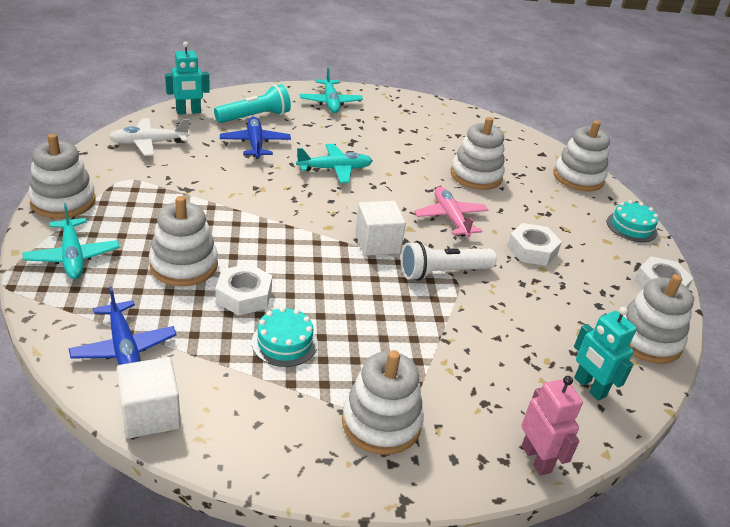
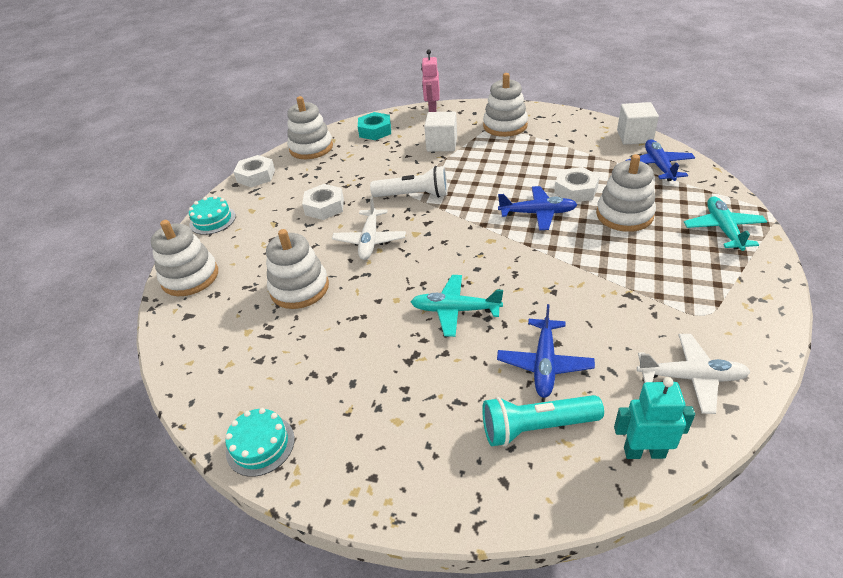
camera: 150 degrees left, 5 degrees up
(63, 201) = (761, 288): white stacking toy -> none
(284, 342) = (551, 162): turquoise cake -> turquoise cake (260, 445)
(285, 260) = (538, 213): none -> blue plane
(330, 102) = (401, 460): turquoise plane -> none
(377, 243) = (453, 222): white cube -> white cube (442, 144)
(450, 218) = (370, 240): pink plane -> white plane
(589, 387) = (375, 131): turquoise robot -> turquoise nut

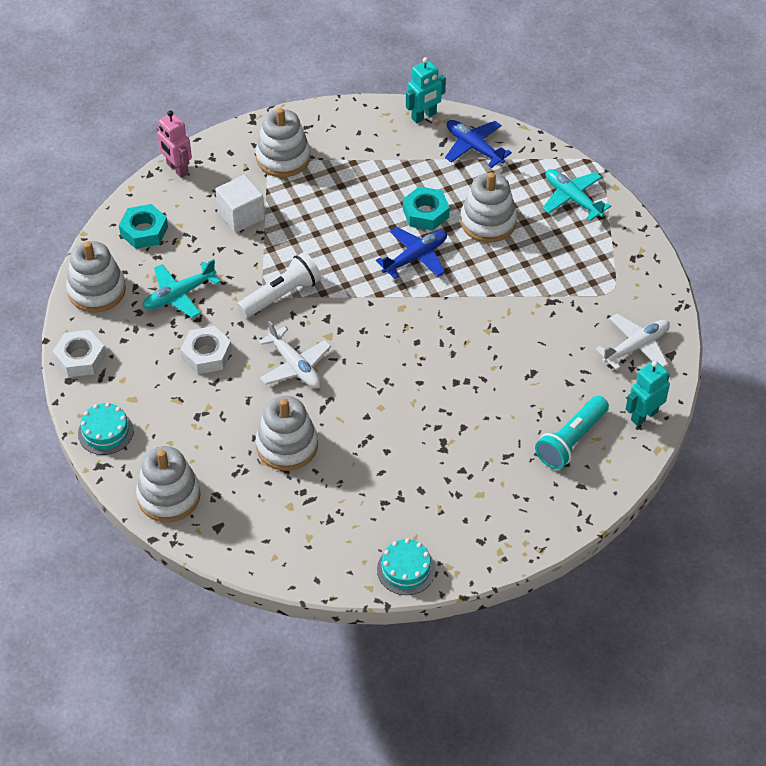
camera: 45 degrees left, 10 degrees up
(455, 310) = (436, 389): turquoise plane -> turquoise plane (179, 295)
(544, 364) = (538, 393): blue plane -> none
(576, 190) = (425, 213): white nut -> turquoise nut
(634, 136) = (424, 116): white cube -> turquoise robot

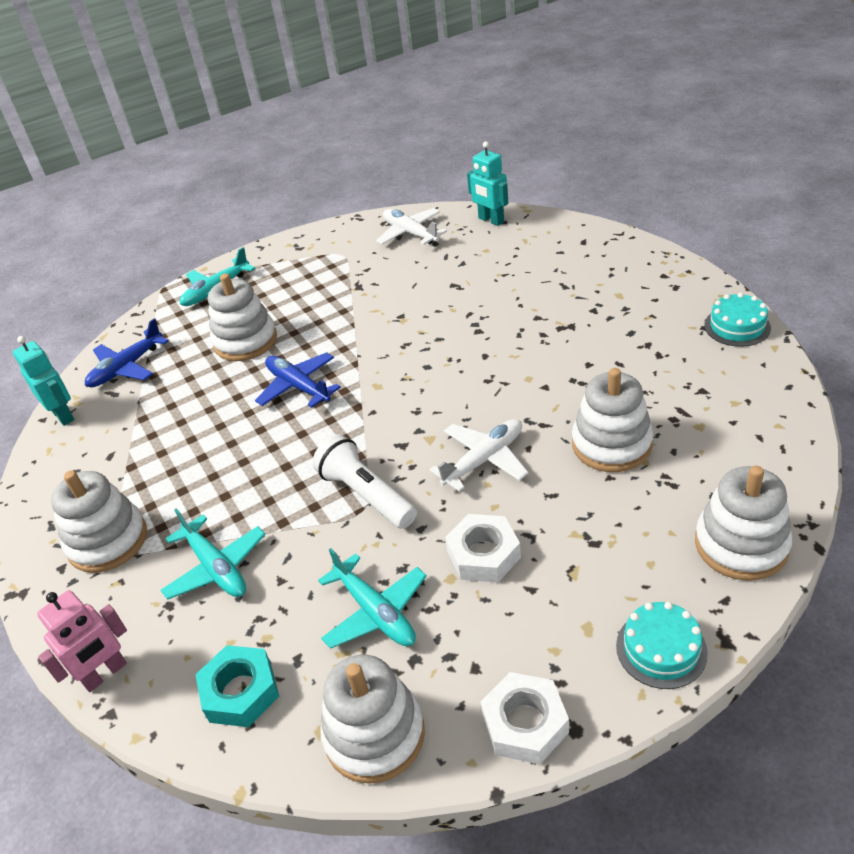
camera: 90 degrees left, 10 degrees down
(241, 215) = (216, 568): white cube -> turquoise plane
(425, 213) = (228, 389): turquoise nut -> none
(571, 440) = (532, 253): turquoise flashlight -> none

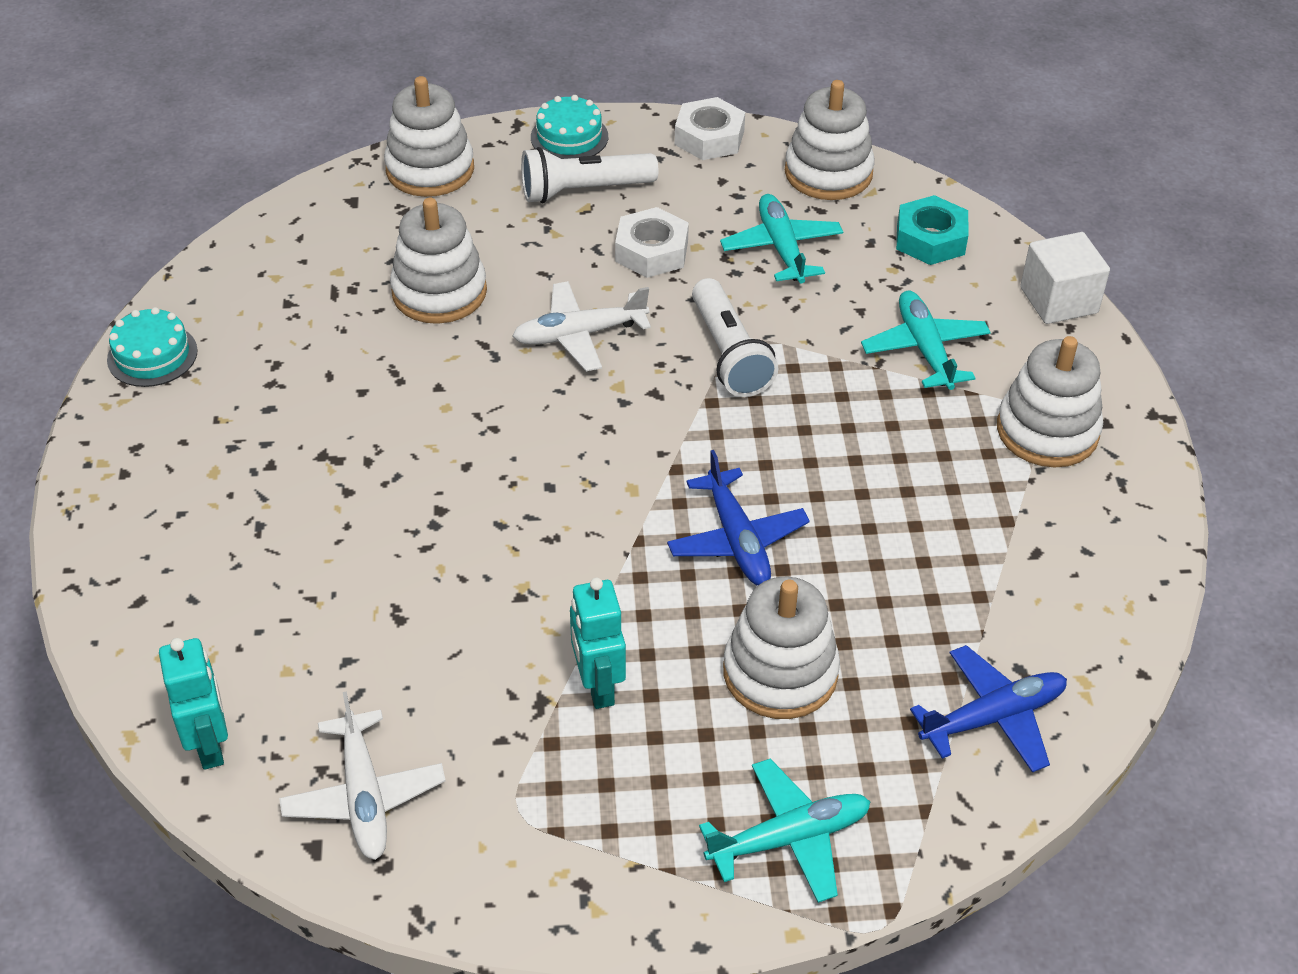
camera: 160 degrees left, 5 degrees up
(63, 415) = (1107, 663): turquoise robot -> turquoise robot (598, 686)
(105, 674) = (1058, 300): pink robot -> white cube
(590, 589) = (584, 191): none -> white flashlight

